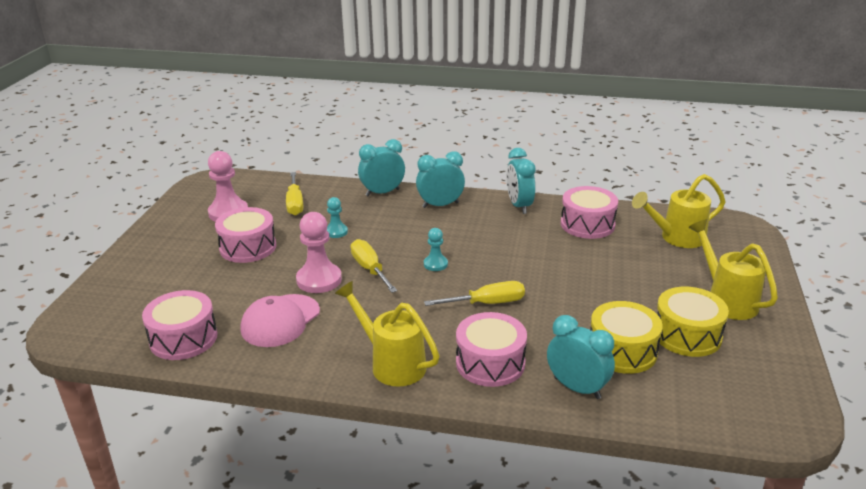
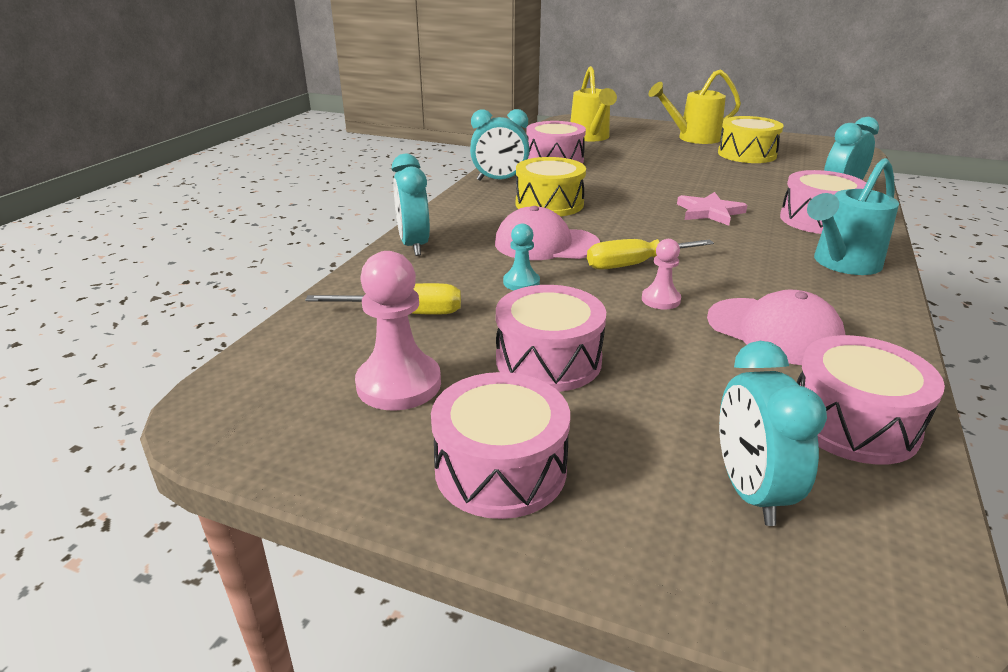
camera: 80 degrees left, 0 degrees up
(165, 243) = (500, 469): none -> pink drum
(319, 280) = (660, 300): pink pawn -> pink pawn, size x0.56
(392, 364) = (842, 264): yellow watering can -> turquoise watering can
(396, 235) = (546, 244): none -> pink cap
(435, 264) = (625, 228): turquoise pawn -> none
(440, 205) = (475, 215): turquoise clock -> turquoise clock (750, 491)
(486, 303) = (709, 212): yellow screwdriver -> pink star
(622, 351) = (777, 174): yellow drum -> yellow drum (549, 204)

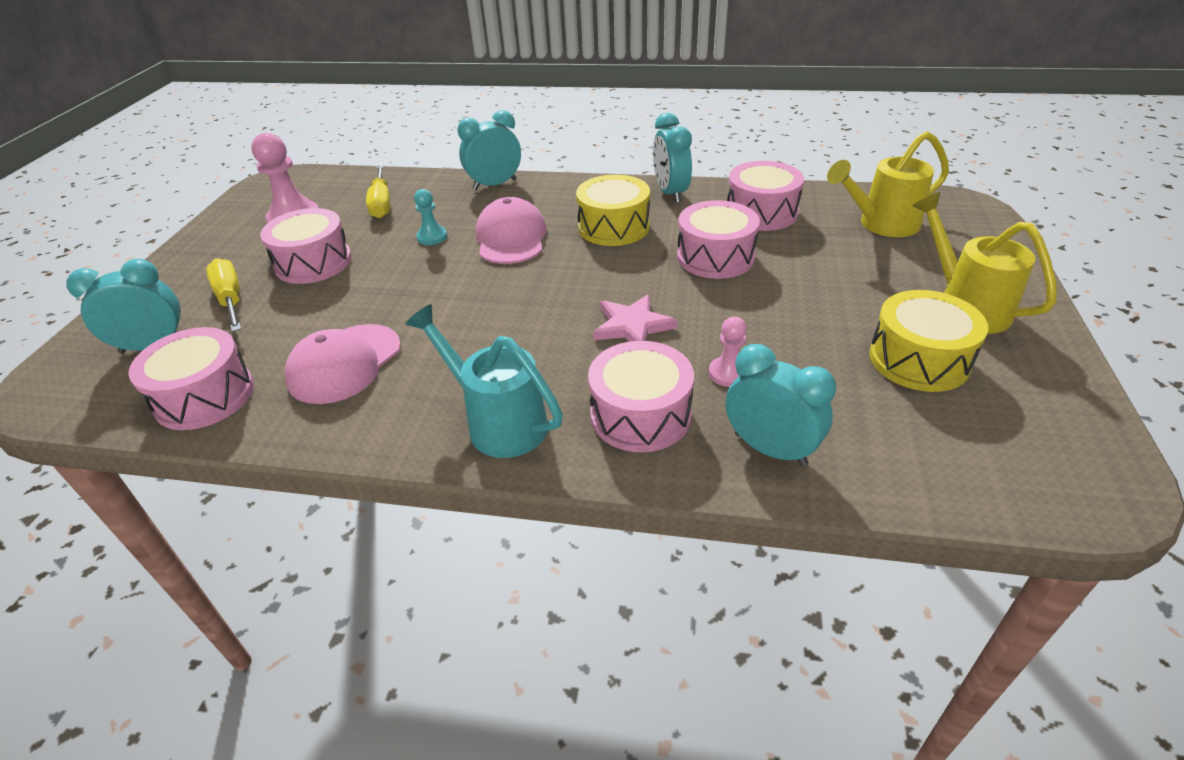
camera: 80 degrees right, 10 degrees up
(500, 469) = (205, 262): pink drum -> pink drum (715, 257)
(634, 265) = (474, 285): yellow screwdriver -> yellow screwdriver (231, 299)
(660, 300) = (404, 303): pink pawn -> pink pawn (728, 373)

